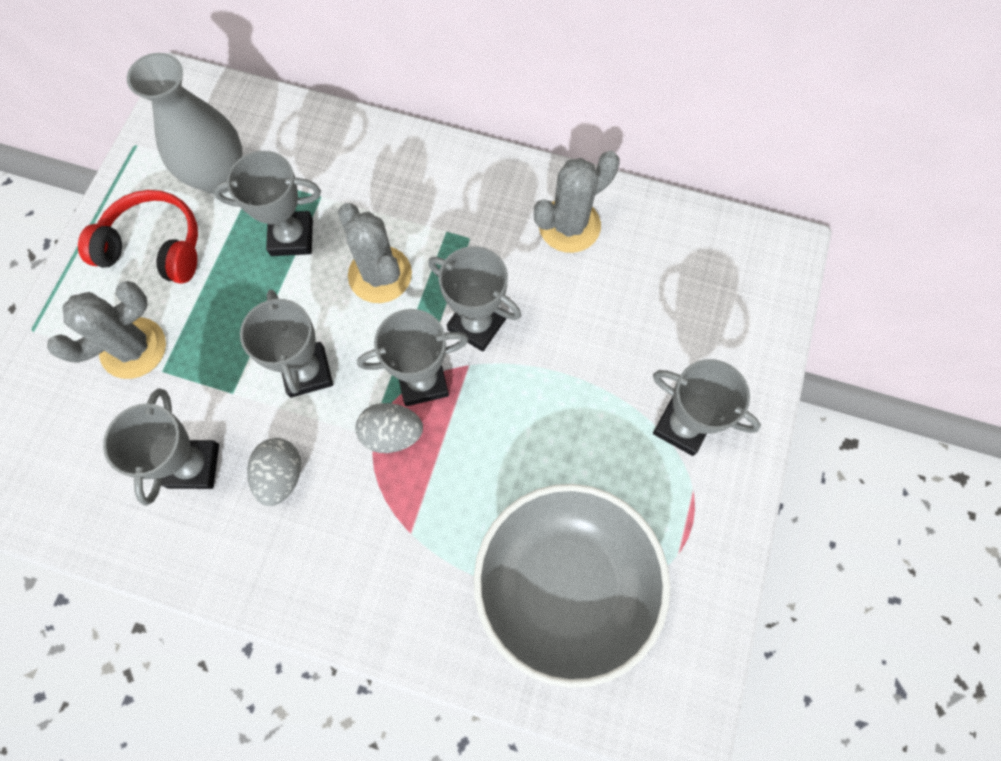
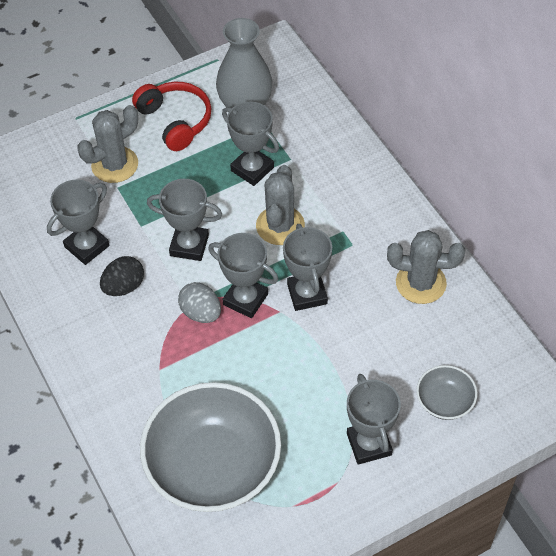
camera: 45 degrees right, 15 degrees down
(133, 348) = (115, 165): grey cactus -> grey cactus turned 45 degrees counterclockwise
(281, 475) = (124, 286): grey egg -> black egg
(307, 372) = (189, 245): grey trophy -> grey trophy turned 75 degrees clockwise
(703, 324) = (444, 401): none -> grey bowl

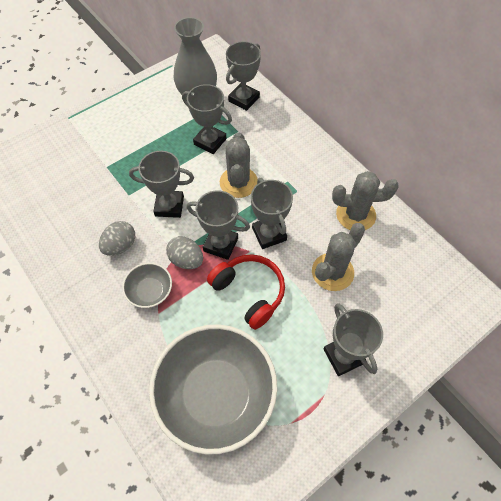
camera: 10 degrees left, 5 degrees up
(87, 246) = (86, 216): grey trophy -> grey trophy (244, 99)
(115, 165) = (102, 149): grey cactus -> grey cactus (332, 272)
(124, 286) = (120, 246): black egg -> grey egg
(175, 121) = (146, 112): red headphones -> red headphones (249, 292)
(444, 401) = (396, 310): grey bowl -> grey bowl (150, 291)

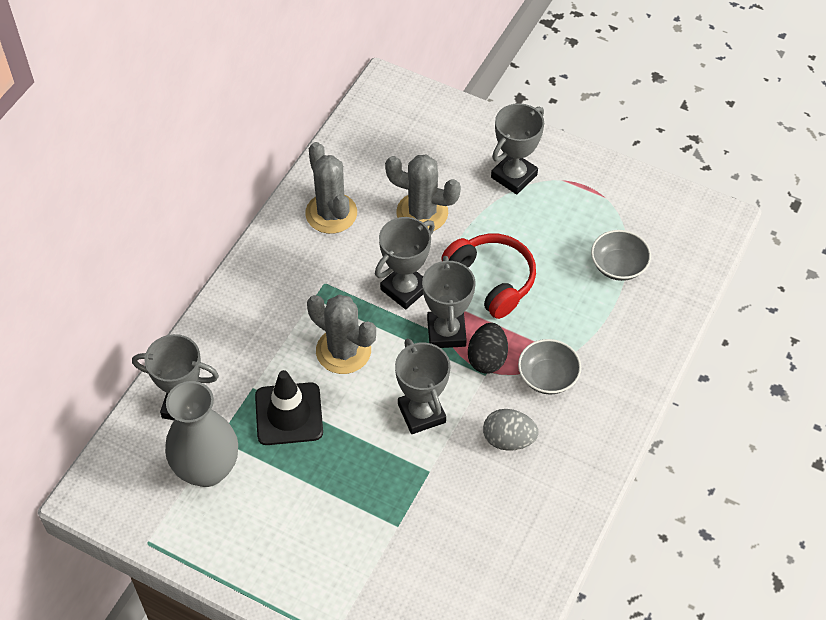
camera: 115 degrees left, 5 degrees down
(186, 260) = (487, 358): grey egg -> black egg
(210, 141) = (289, 414): grey trophy -> black traffic cone
(216, 394) = (618, 266): grey bowl -> grey bowl, size x0.45
(238, 182) = (343, 351): grey cactus -> grey cactus turned 60 degrees clockwise
(249, 292) = (491, 280): red headphones -> red headphones turned 120 degrees clockwise

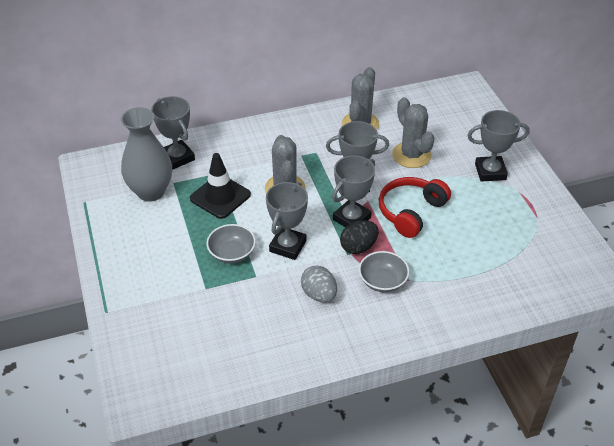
camera: 45 degrees right, 10 degrees down
(491, 280) = (411, 212): red headphones -> red headphones turned 150 degrees counterclockwise
(618, 266) = (501, 257): grey bowl -> grey bowl (232, 253)

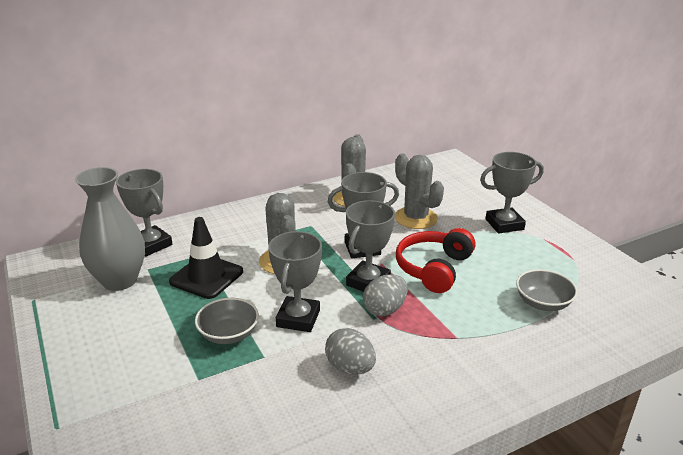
camera: 10 degrees left, 15 degrees down
(358, 247) = (384, 310): black egg -> grey egg
(382, 281) = (425, 342): grey bowl -> grey bowl (543, 303)

